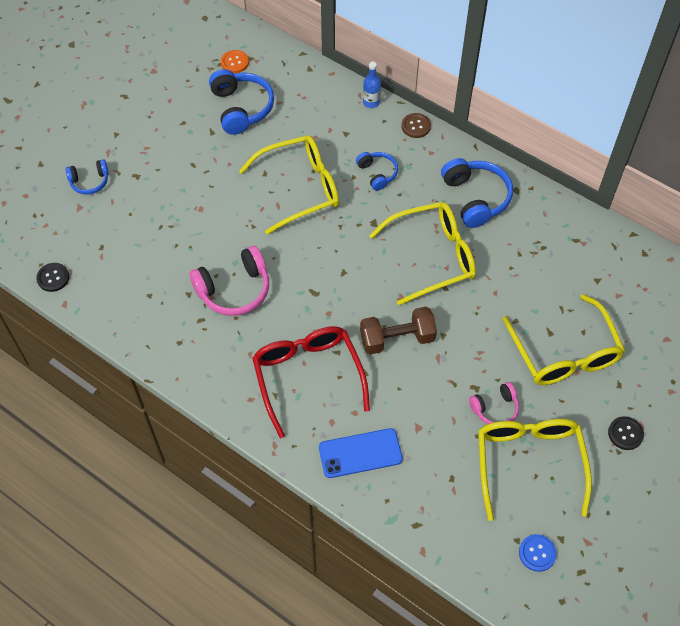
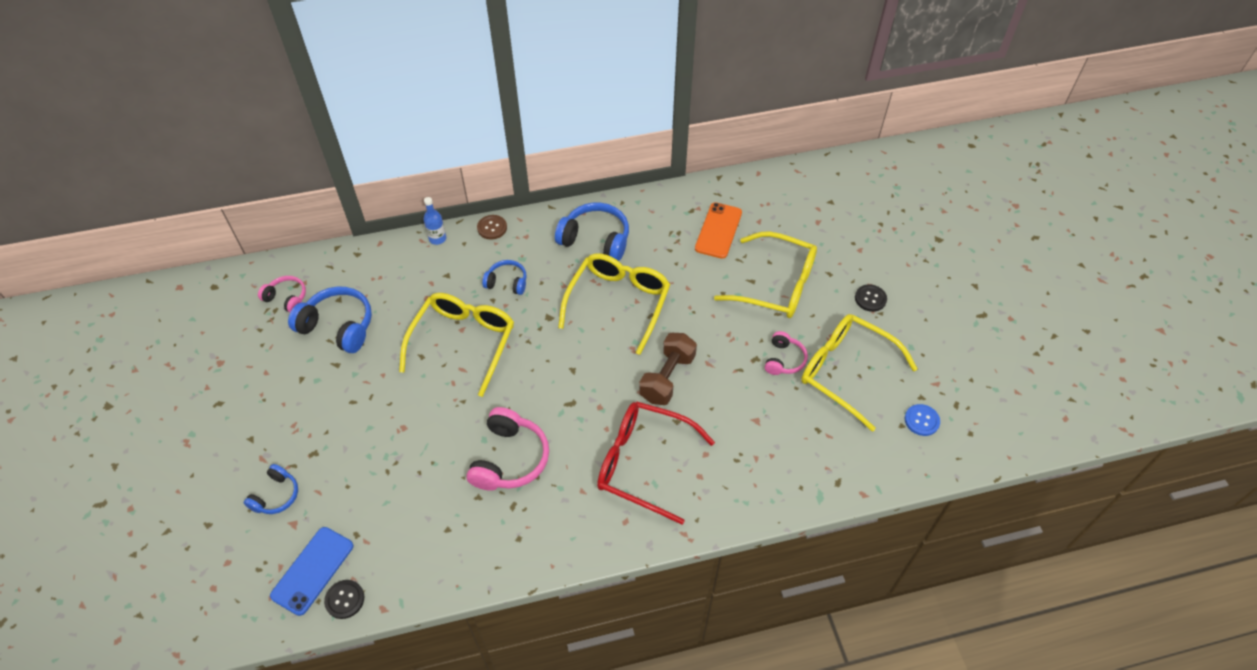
camera: 50 degrees left, 5 degrees down
(235, 62) = (287, 298): orange button -> pink headphones
(360, 453) = (745, 476): blue phone -> blue phone (312, 570)
(576, 273) = (718, 230): none -> orange phone

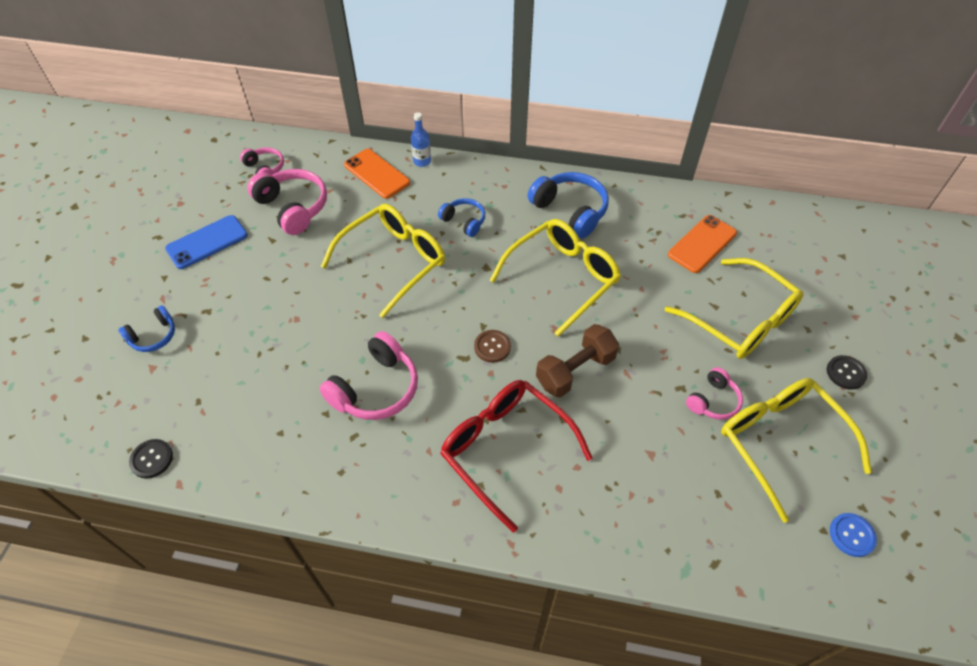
camera: 25 degrees right, 0 degrees up
(312, 570) = (141, 418): blue phone -> blue phone (207, 242)
(338, 326) = (293, 207): blue headphones -> pink headphones
(401, 265) = (377, 174): none -> orange phone
(492, 228) = (476, 168): brown button -> brown button (492, 347)

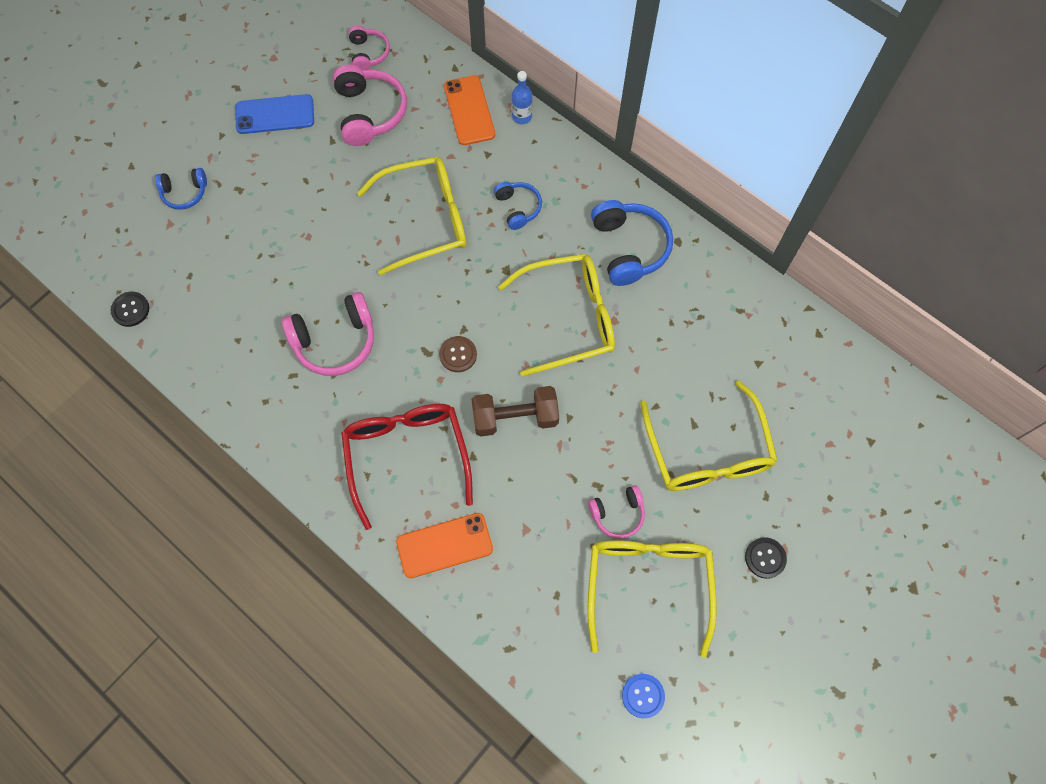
camera: 30 degrees right, 15 degrees up
(702, 244) = (734, 352): orange phone -> orange phone (444, 545)

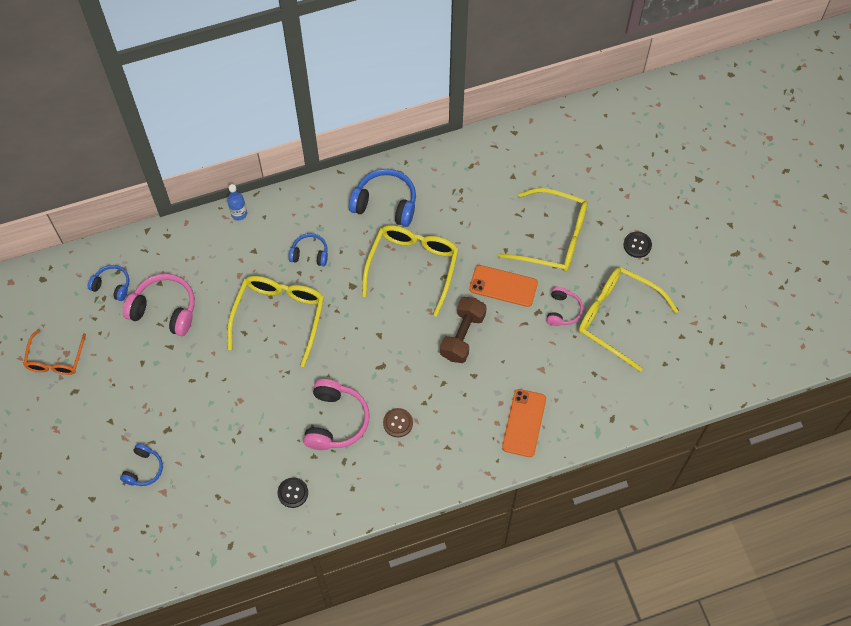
camera: 60 degrees left, 5 degrees down
(130, 309) = (219, 550): black button -> black button (293, 493)
(261, 53) = (55, 359): none -> orange glasses
(275, 115) = (119, 375): blue phone -> none
(368, 53) = (112, 285): pink headphones -> blue headphones
(407, 456) = (449, 416): red glasses -> none
(458, 354) = (396, 347): brown button -> brown button (398, 423)
(469, 110) = (210, 244): orange phone -> orange phone (503, 286)
(643, 696) = (681, 358): blue button -> none

